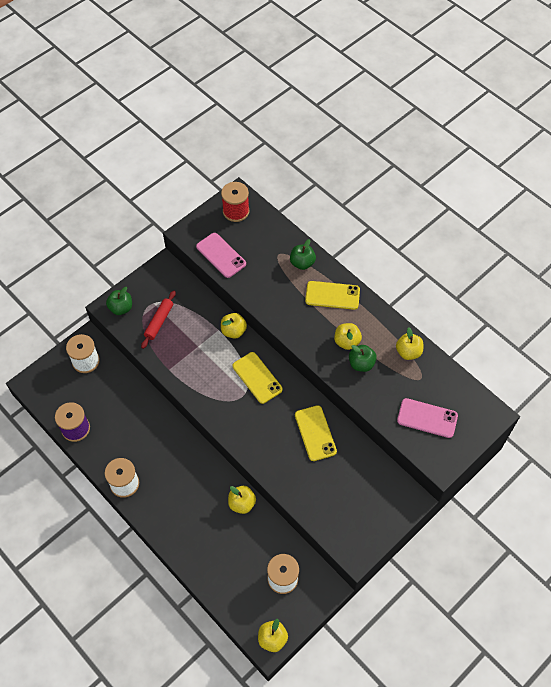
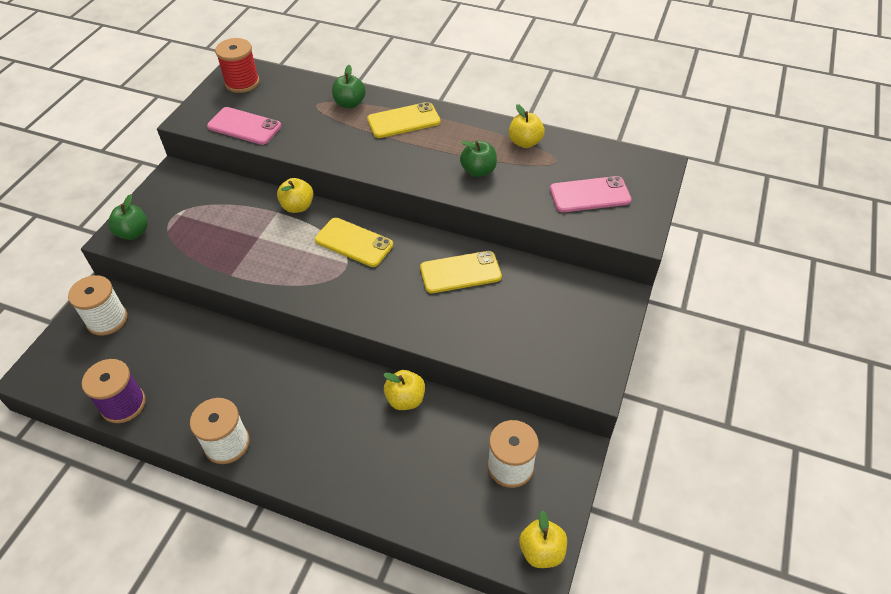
camera: 25 degrees left, 10 degrees down
(159, 322) = (193, 230): red rolling pin -> none
(315, 433) = (460, 272): yellow phone -> yellow phone turned 60 degrees counterclockwise
(346, 341) = (447, 156): yellow apple -> none

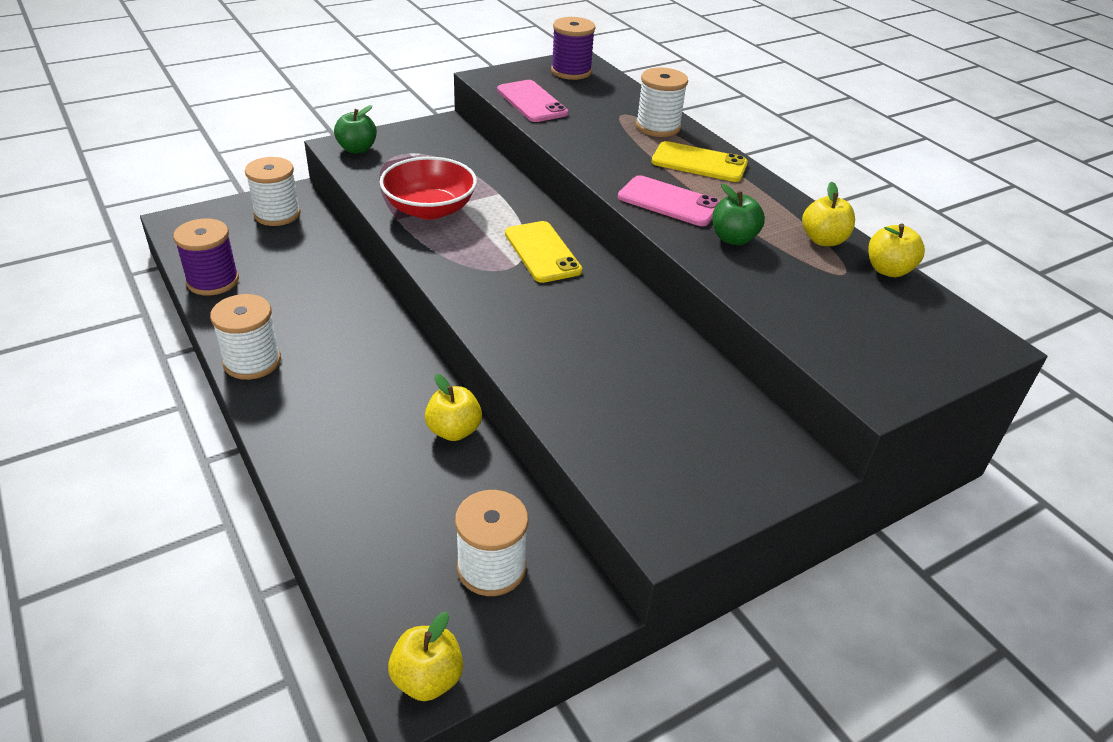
camera: 35 degrees right, 10 degrees down
(242, 83) = (571, 71): red spool -> purple spool
(245, 253) = (430, 209): none -> red bowl
(297, 207) = (523, 198): yellow apple -> yellow apple (888, 270)
(350, 103) = (658, 127): green apple -> white spool
(460, 272) = (625, 335): yellow phone -> none
(590, 195) = (852, 324): pink phone -> pink phone (669, 202)

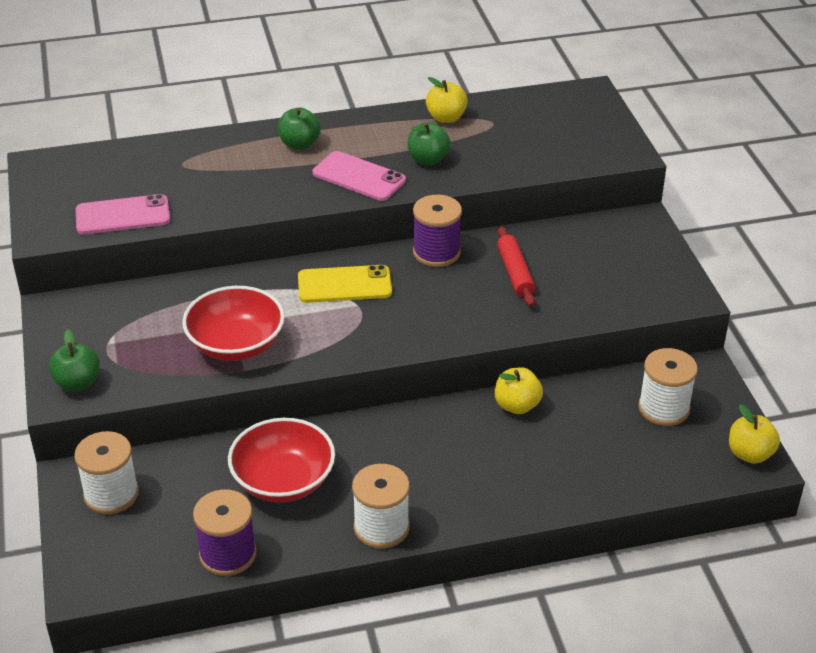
camera: 70 degrees left, 0 degrees up
(306, 294) = (283, 481): none -> red bowl
(571, 71) = (64, 175): purple spool -> purple spool (436, 252)
(624, 363) = (515, 273): none -> red rolling pin
(658, 127) = (220, 150): white spool -> none
(669, 202) = (359, 177): pink phone -> pink phone turned 75 degrees clockwise
(699, 163) = (299, 144): yellow phone -> green apple
(888, 270) = (495, 102): yellow apple -> none

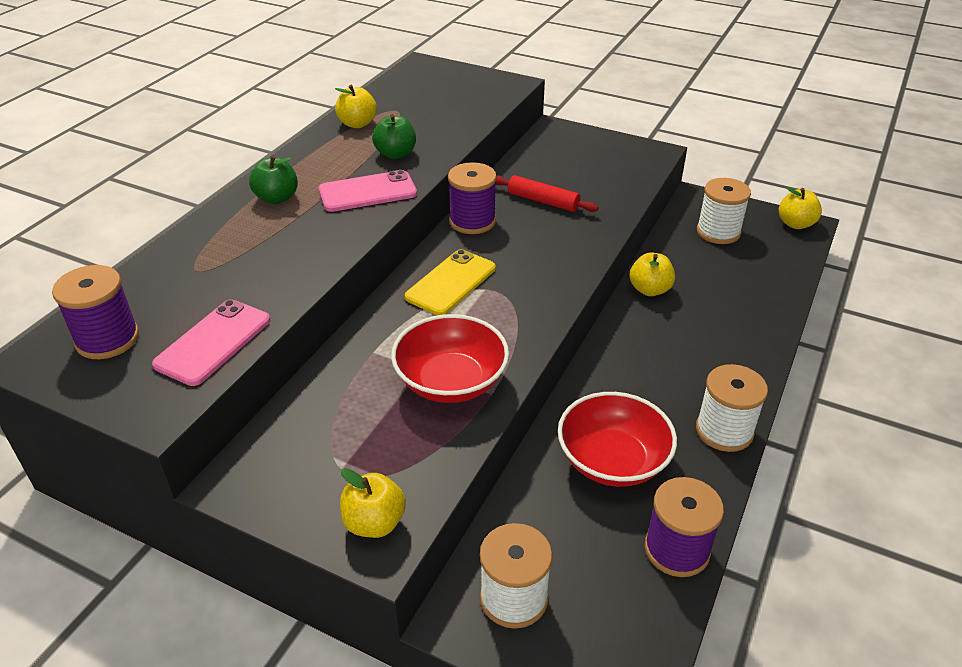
camera: 50 degrees left, 0 degrees up
(77, 383) = (374, 523): green apple -> yellow apple
(82, 176) = (107, 339): none -> purple spool

